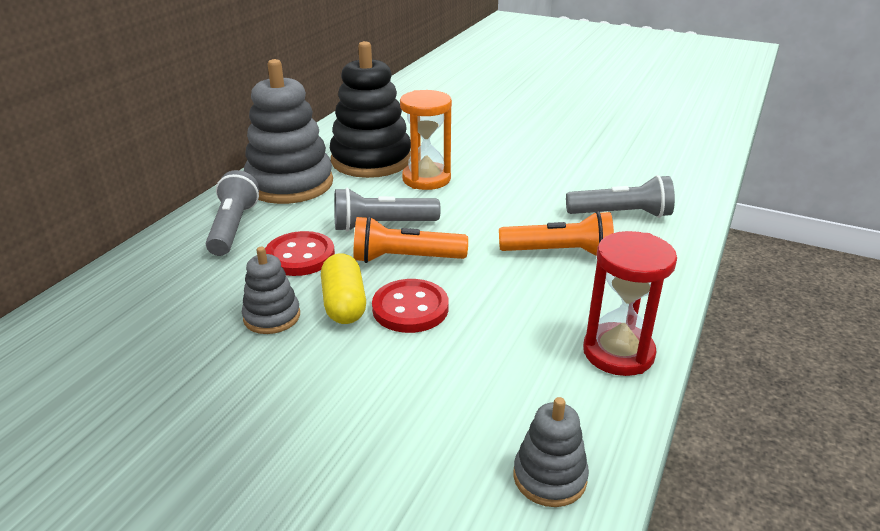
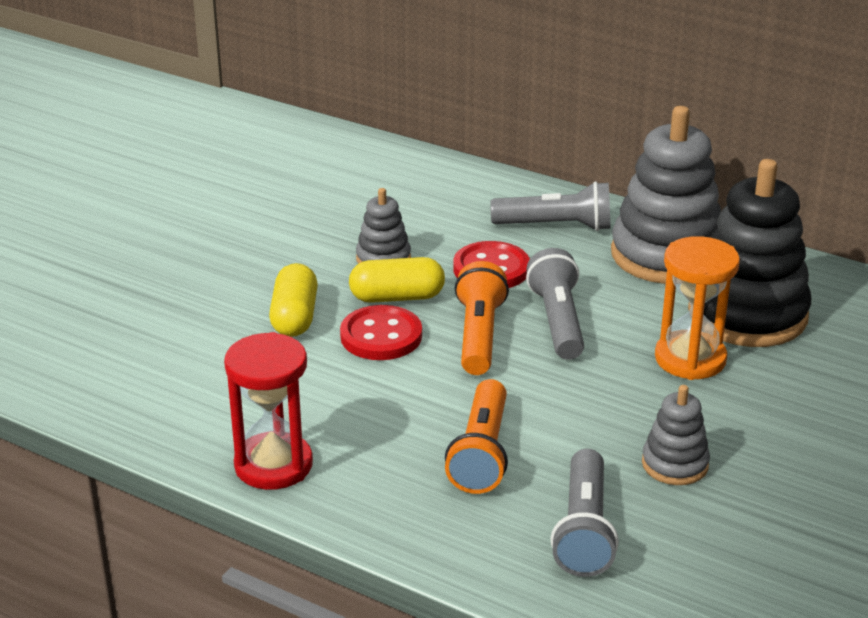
camera: 95 degrees right, 0 degrees up
(380, 366) = (294, 317): none -> yellow capsule
(549, 477) = (129, 397): grey stacking toy -> grey stacking toy (675, 464)

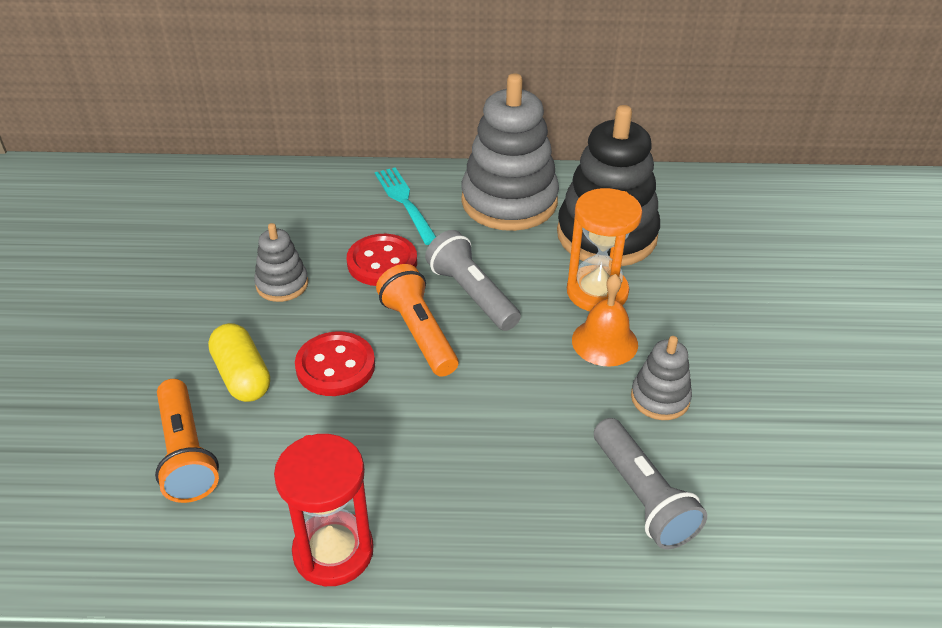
camera: 30 degrees left, 10 degrees up
(397, 297) = (321, 320): yellow capsule -> none
(481, 453) = (506, 454): orange flashlight -> orange flashlight (186, 453)
(556, 226) = (405, 203): grey flashlight -> turquoise fork
(659, 401) = (604, 342): none -> orange bell

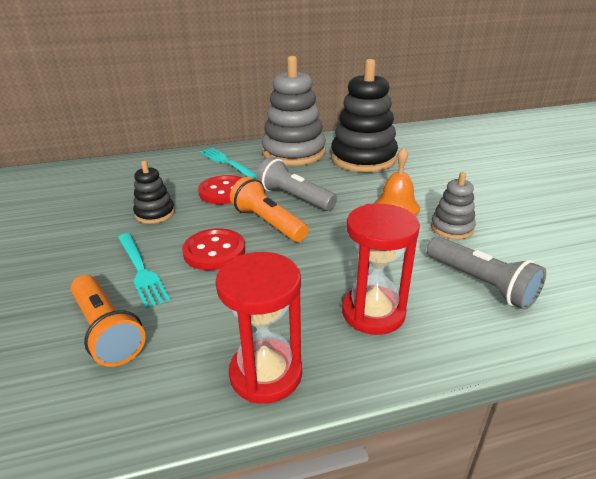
camera: 15 degrees left, 10 degrees down
(242, 376) = (141, 270): yellow capsule -> turquoise fork
(282, 284) = (155, 213): grey stacking toy -> black stacking toy
(485, 505) = (373, 313): none -> red hourglass
(597, 292) = (375, 184): orange hourglass -> none

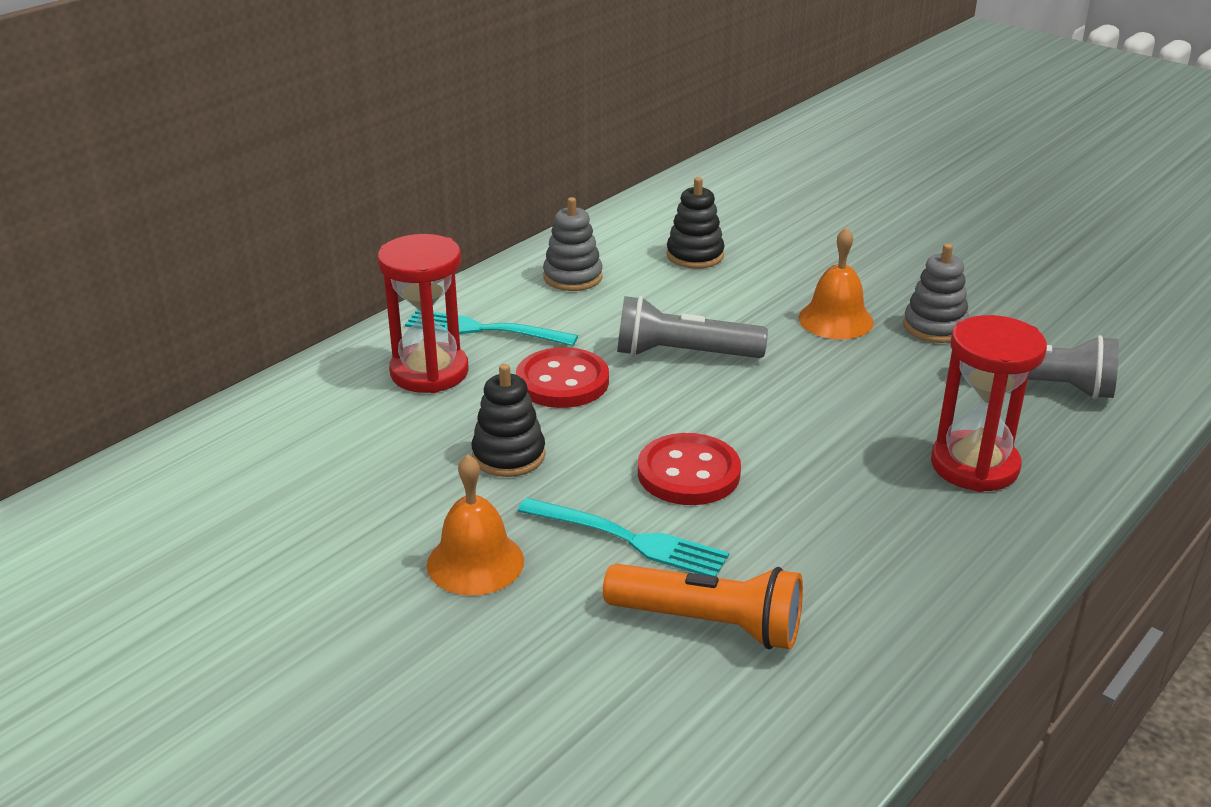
camera: 35 degrees left, 0 degrees up
(70, 252) = (475, 562): none -> orange bell
(266, 374) = (951, 576): red hourglass -> red hourglass (429, 372)
(268, 223) = (701, 405): orange flashlight -> none
(294, 153) = (572, 277): grey stacking toy -> grey stacking toy, size x0.49
(363, 159) = (695, 255): black stacking toy -> black stacking toy, size x0.49

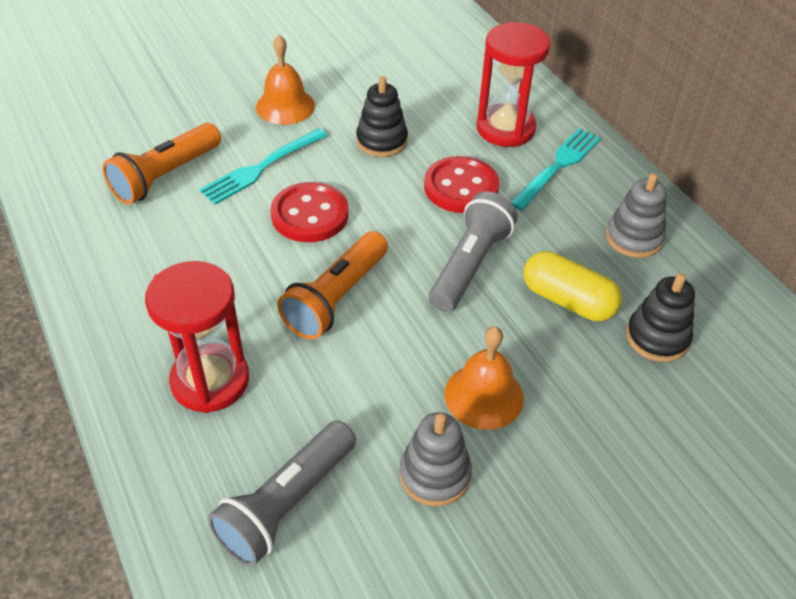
camera: 110 degrees right, 15 degrees up
(686, 298) = (567, 300): none -> yellow capsule
(798, 420) = (336, 298): none -> orange flashlight

